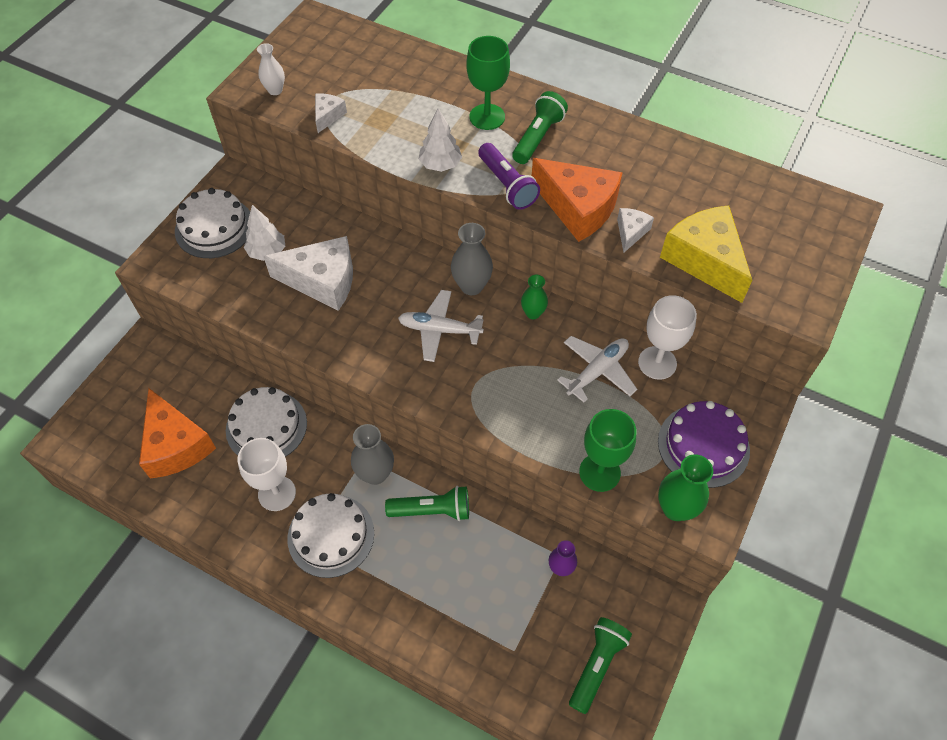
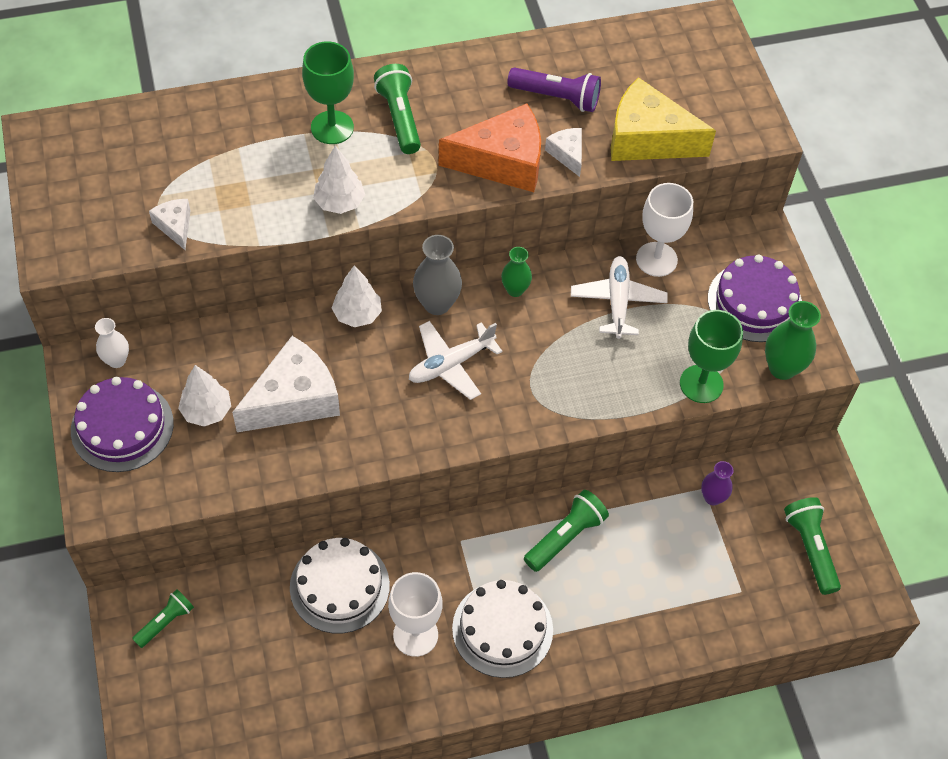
camera: 45 degrees left, 0 degrees up
(156, 369) = (166, 622): none -> green flashlight
(176, 445) = (270, 673): orange cheese -> none
(214, 227) = (122, 427): white cake -> purple cake
(275, 90) = (88, 235): white vase -> white vase (116, 360)
(375, 474) = (485, 546): grey vase -> none
(415, 258) = (357, 314): none -> white tree
(507, 185) = (420, 182): purple flashlight -> purple flashlight (557, 98)

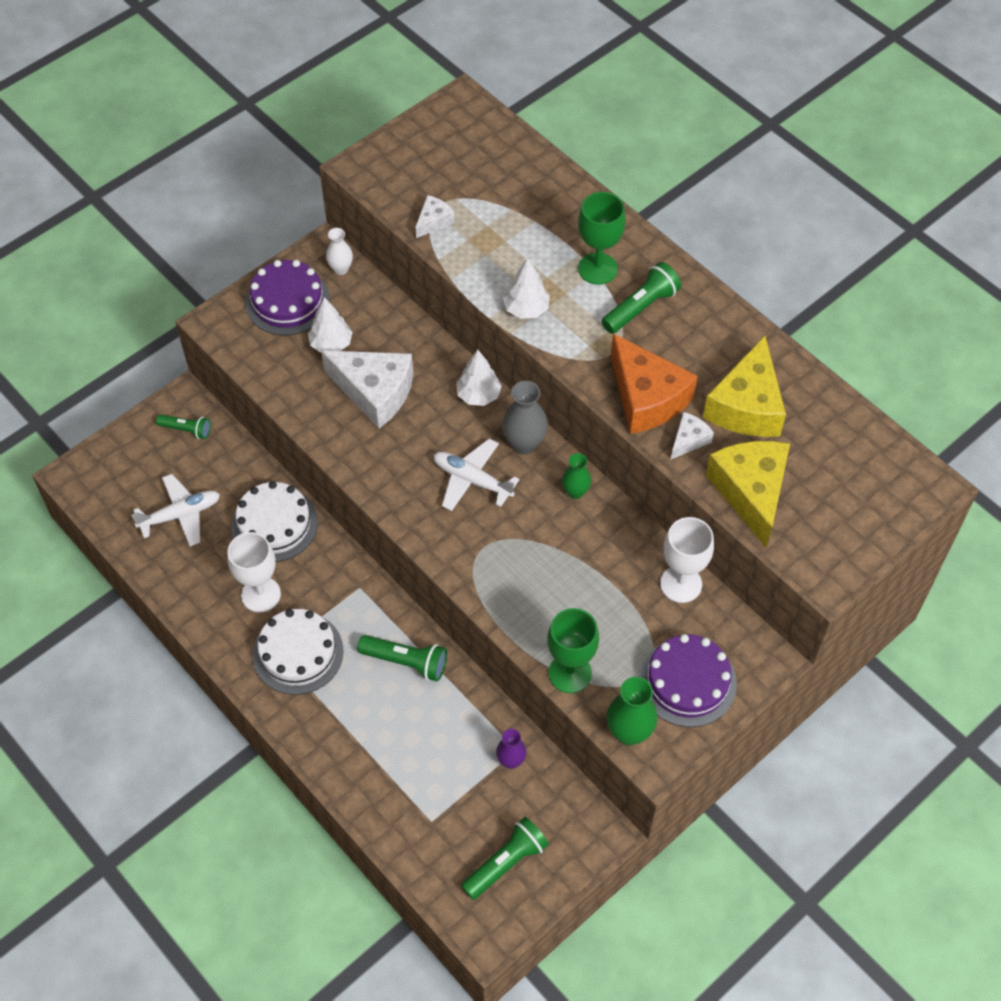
camera: 65 degrees right, 0 degrees up
(557, 98) = (746, 405): purple flashlight -> yellow cheese
(617, 301) = (614, 573): white plane -> white plane (180, 515)

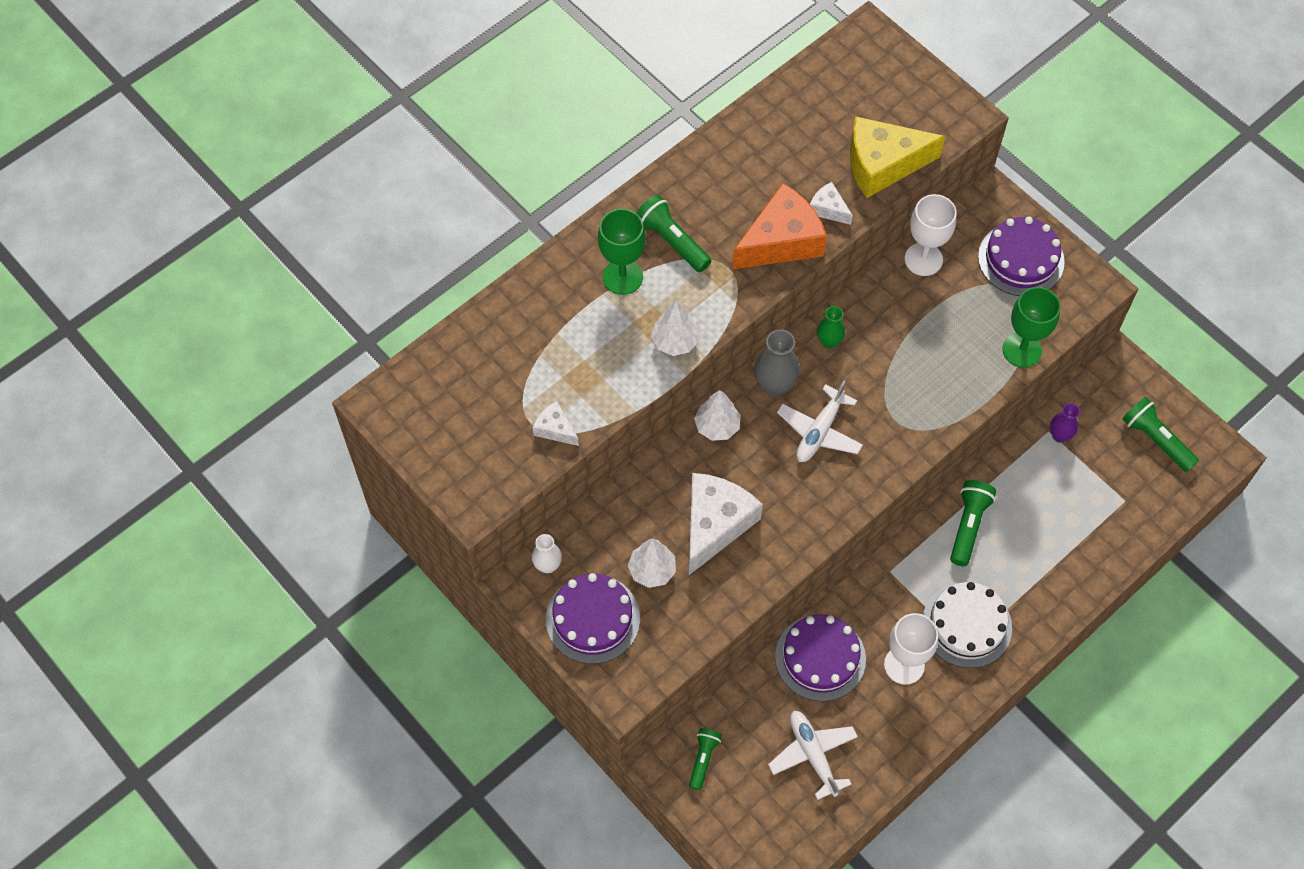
camera: 90 degrees left, 5 degrees up
(274, 524) = (820, 657): white cake -> purple cake
(629, 732) = (1074, 305): green vase -> none
(746, 405) = (787, 161): yellow cheese -> none

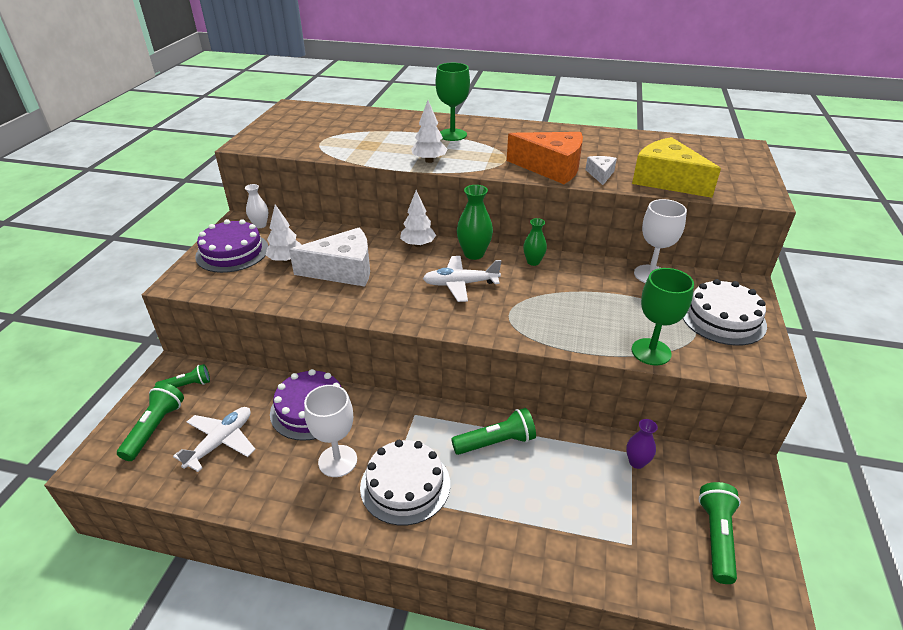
camera: 55 degrees right, 25 degrees down
(555, 429) = (324, 148): white cheese -> none
(672, 241) = (497, 139): green flashlight -> green flashlight (155, 428)
(775, 385) = (474, 254): grey vase -> green vase
(1021, 259) = (722, 318): purple cake -> white cake

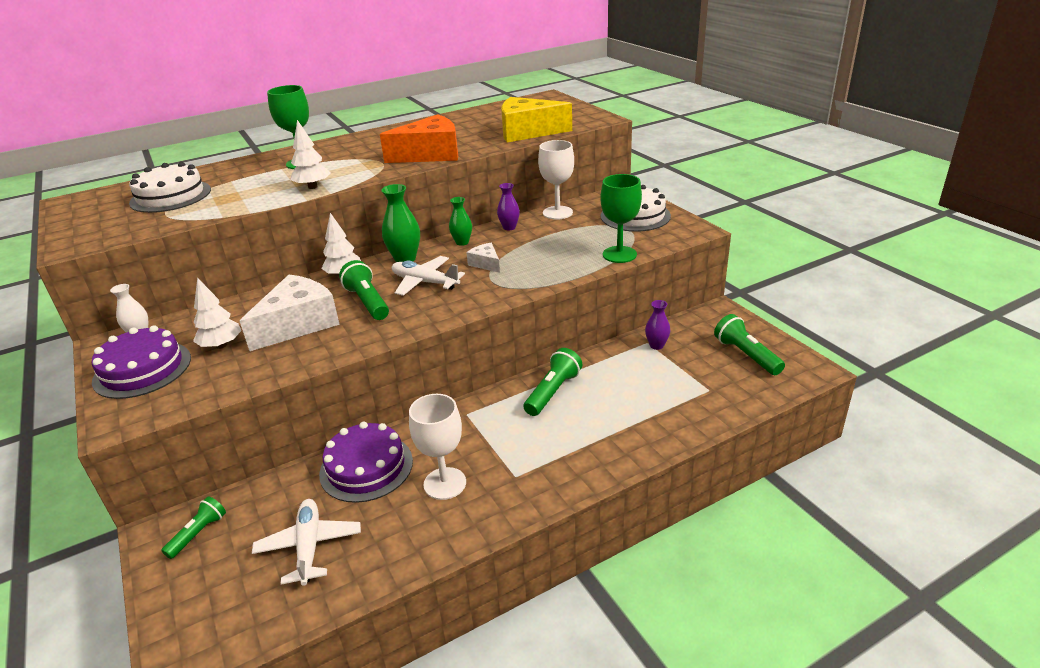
camera: 40 degrees left, 5 degrees down
(155, 428) = (213, 587): green flashlight -> green flashlight (367, 302)
(405, 485) = (522, 460): white cake -> white cake (170, 196)
(460, 284) = (425, 282): white plane -> white plane turned 75 degrees clockwise
(589, 267) = (509, 227): none -> purple vase
(600, 174) = (475, 145): white cheese -> white cheese (486, 264)

